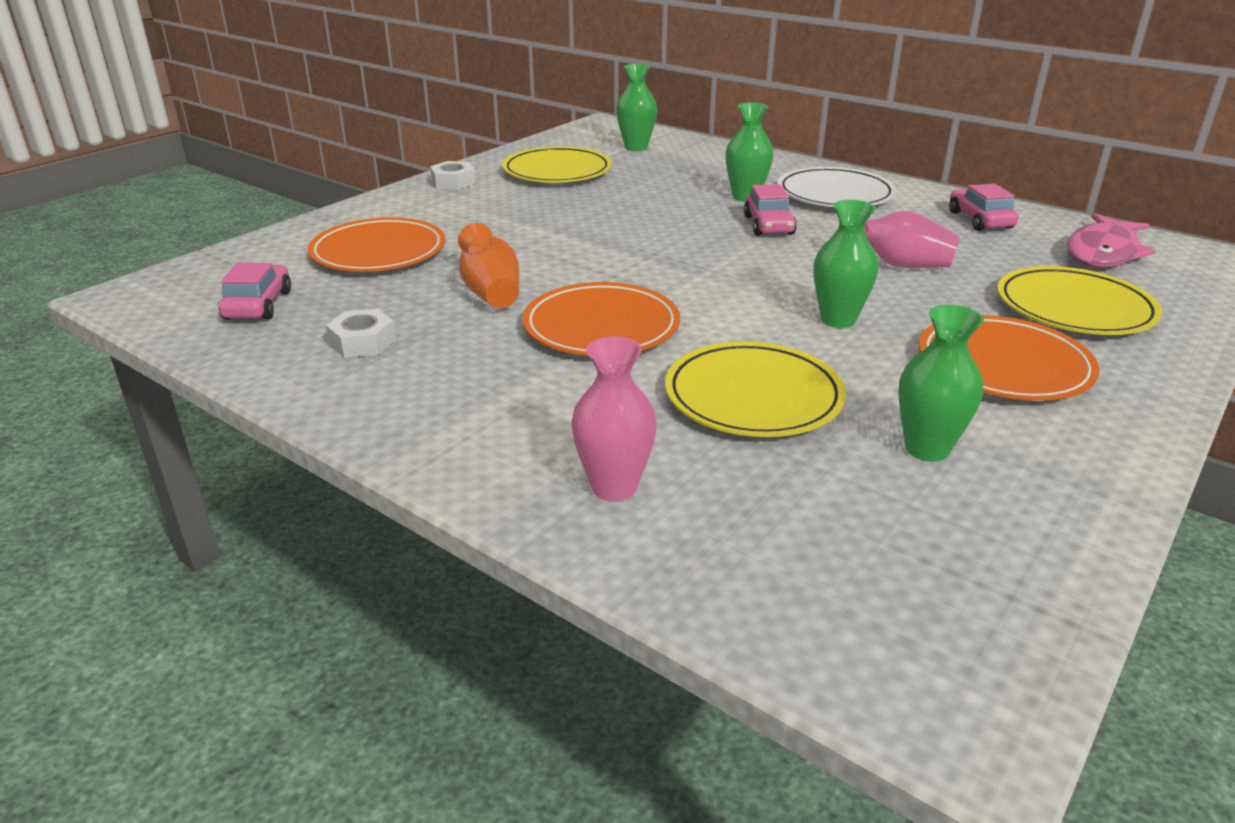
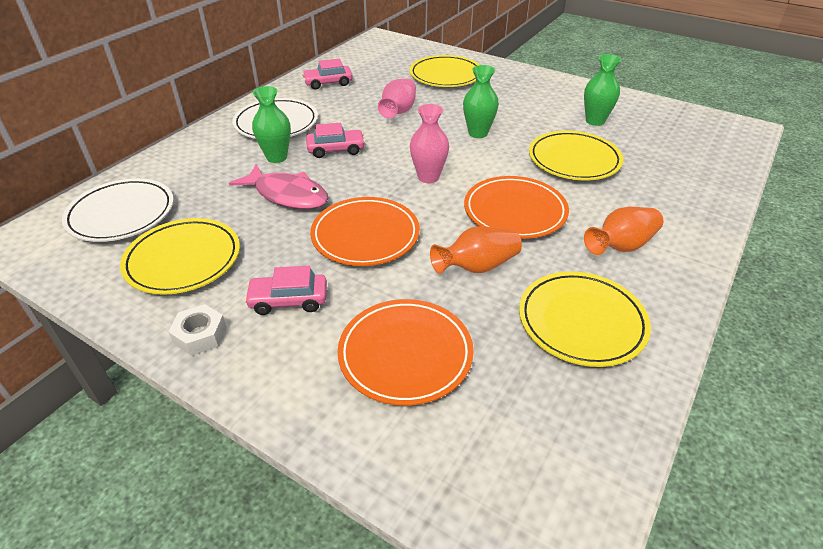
camera: 95 degrees left, 10 degrees up
(258, 305) = (543, 415): pink car -> pink car (288, 300)
(362, 342) = (581, 322): white nut -> yellow plate
(492, 396) = (621, 246): none -> orange vase
(614, 487) = (678, 197): pink vase -> pink vase (428, 177)
(636, 147) = (121, 214): green vase -> white plate
(1003, 365) = (512, 97): orange plate -> orange plate (365, 235)
(1103, 252) = (376, 60): pink fish -> pink fish (287, 195)

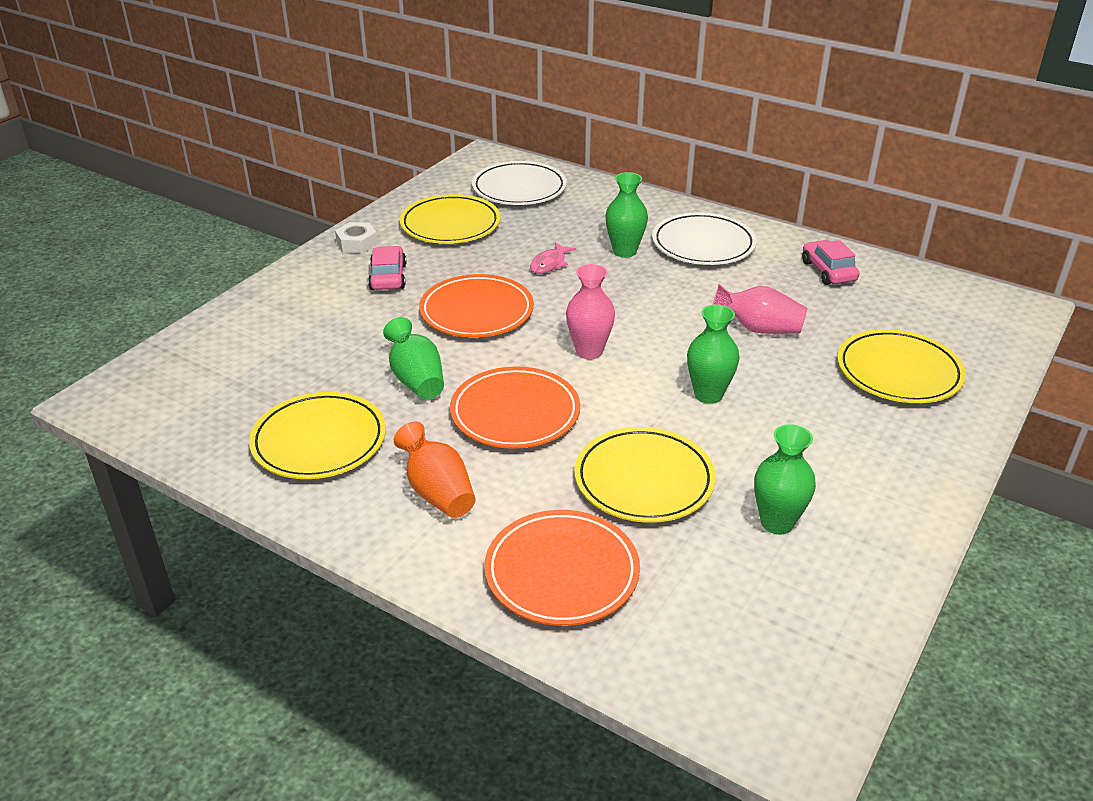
camera: 90 degrees right, 5 degrees down
(287, 195) = (549, 264): pink fish -> pink fish, size x0.55
(336, 149) = (646, 286): pink car -> none
(405, 354) = (308, 336): orange plate -> orange plate (562, 572)
(477, 266) = (416, 379): orange vase -> green vase

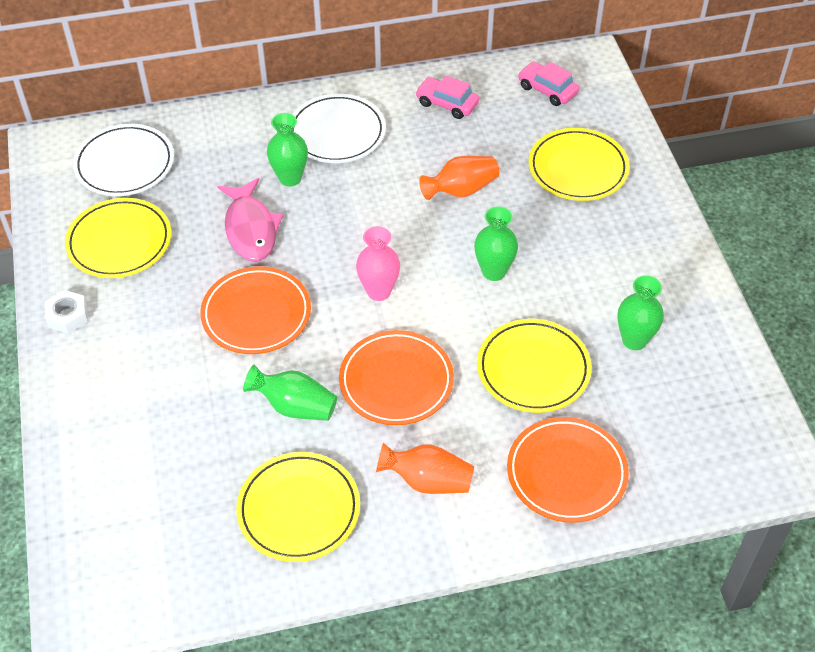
camera: 45 degrees left, 15 degrees up
(388, 277) = (143, 331): pink car -> pink car (547, 90)
(549, 264) = (250, 229): pink fish -> pink fish, size x1.81
(759, 329) = (461, 190): pink vase -> orange vase

